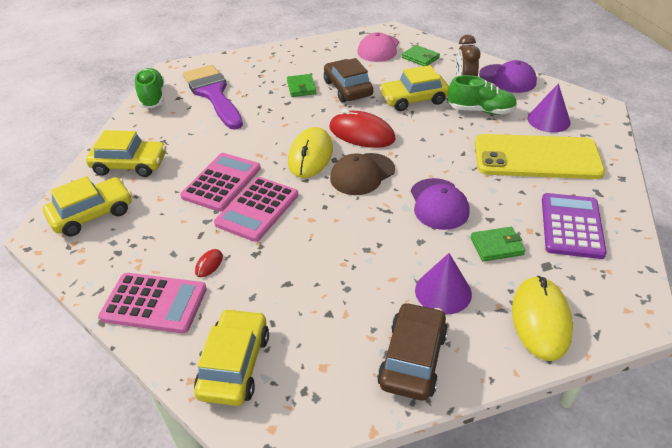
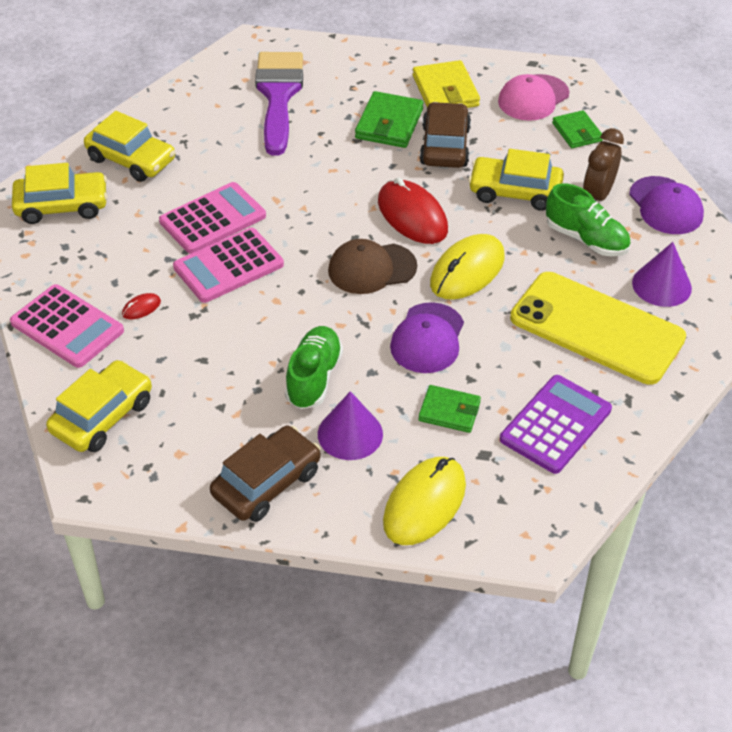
camera: 25 degrees right, 5 degrees up
(152, 97) = (207, 75): green shoe -> green shoe (314, 378)
(301, 87) = (389, 124): green wallet -> green wallet, size x1.52
(310, 156) = (331, 222): yellow mouse -> yellow mouse (467, 271)
(322, 60) = (445, 91): none -> yellow wallet

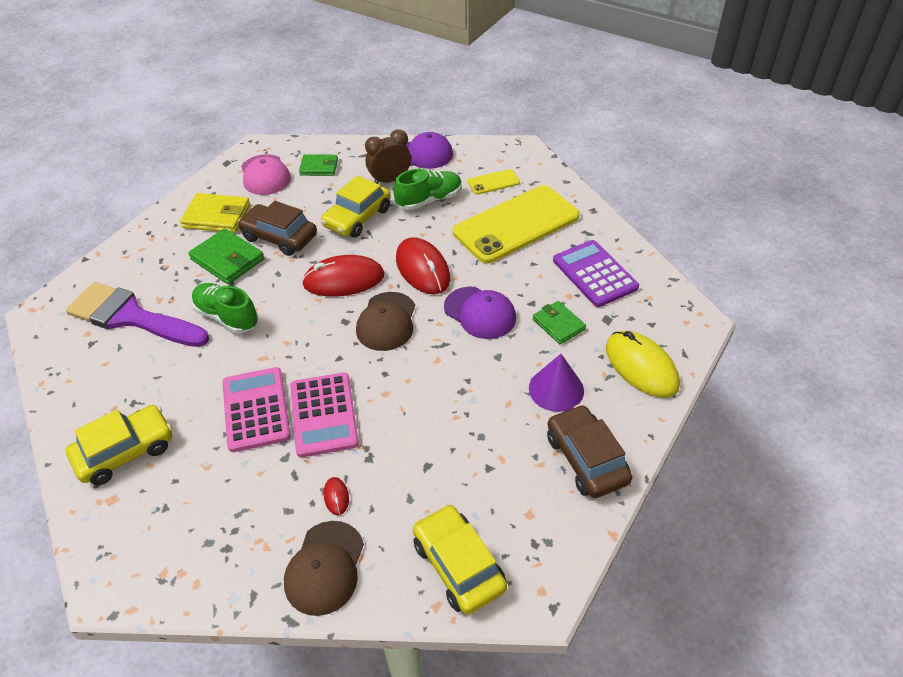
camera: 65 degrees left, 0 degrees up
(62, 206) = (147, 530): yellow car -> none
(67, 327) = (325, 568): pink calculator -> brown cap
(314, 378) = (486, 394): green shoe -> green shoe (227, 317)
(449, 411) = (558, 324): green wallet -> green wallet turned 75 degrees counterclockwise
(467, 271) = (422, 269): yellow mouse -> red mouse
(597, 195) = (390, 180): brown clock -> brown clock turned 105 degrees clockwise
(661, 285) = (493, 182): purple cone -> yellow phone

